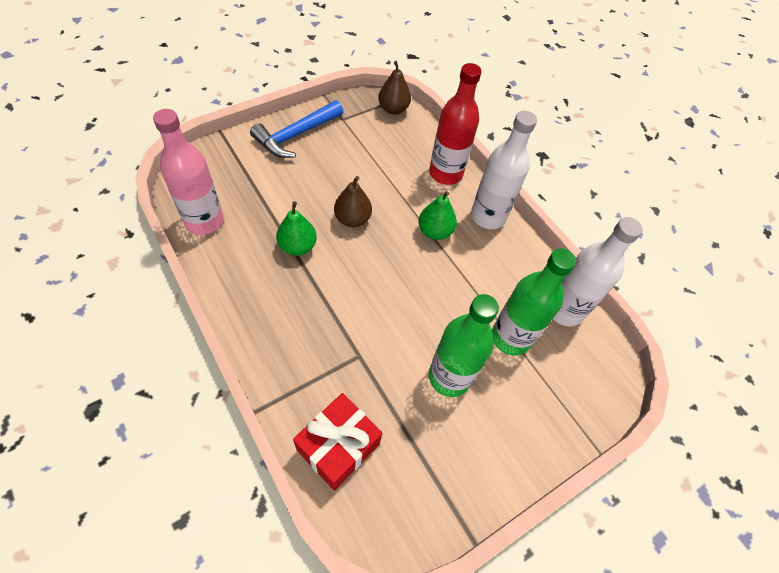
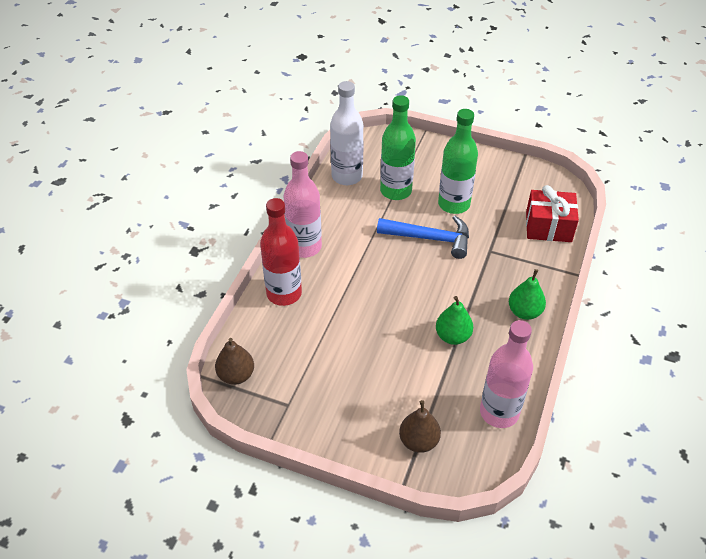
camera: 120 degrees left, 10 degrees down
(295, 135) = (345, 424): blue hammer -> blue hammer (430, 238)
(352, 219) = (393, 321): brown pear -> brown pear (418, 441)
(435, 231) = (351, 268): green pear -> green pear (524, 312)
(488, 216) = (304, 247): white bottle -> pink bottle

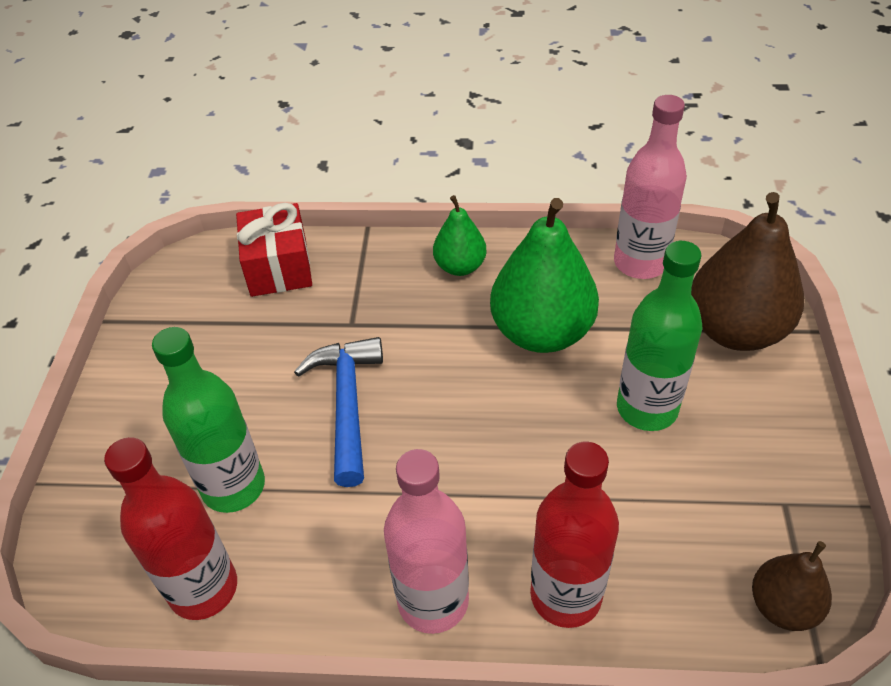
camera: 105 degrees left, 0 degrees up
(347, 176) = (203, 588): white bottle -> red bottle
(418, 441) = (735, 330): brown pear -> brown pear, size x1.83
(452, 336) = (541, 332): green pear -> green pear, size x1.83
(454, 204) = (253, 390): green bottle -> green bottle (647, 408)

